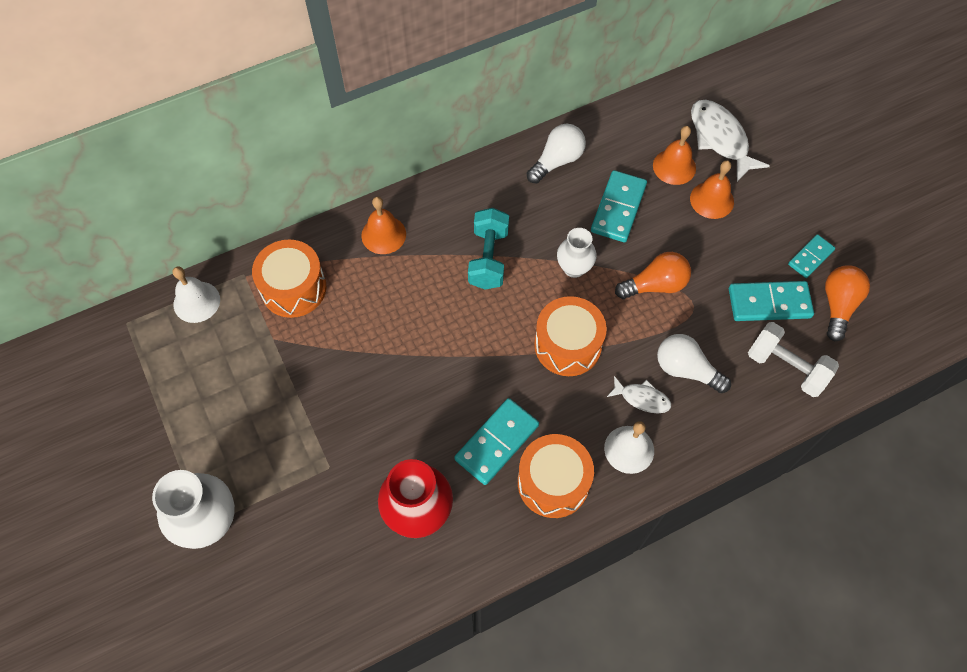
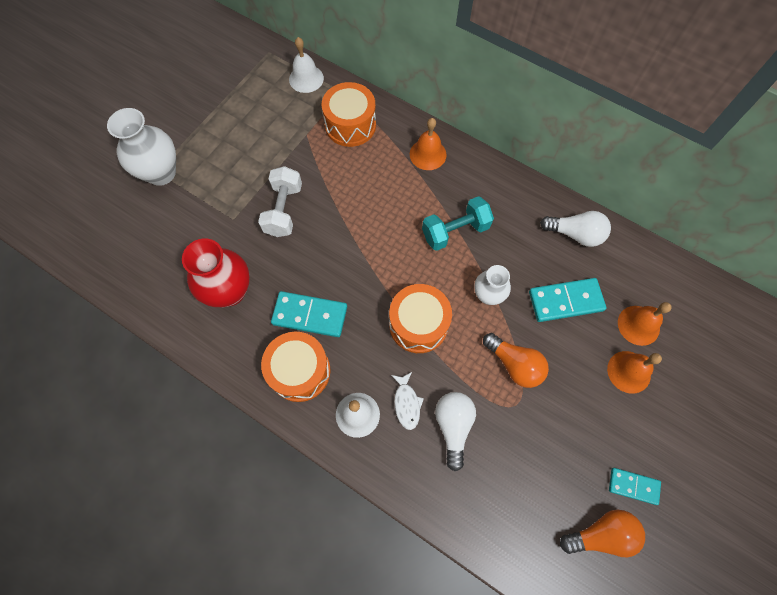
camera: 60 degrees right, 5 degrees up
(720, 139) = (696, 350): white fish -> none
(769, 303) = (561, 468): turquoise domino -> none
(786, 367) = (508, 512): white dumbbell -> white dumbbell (284, 210)

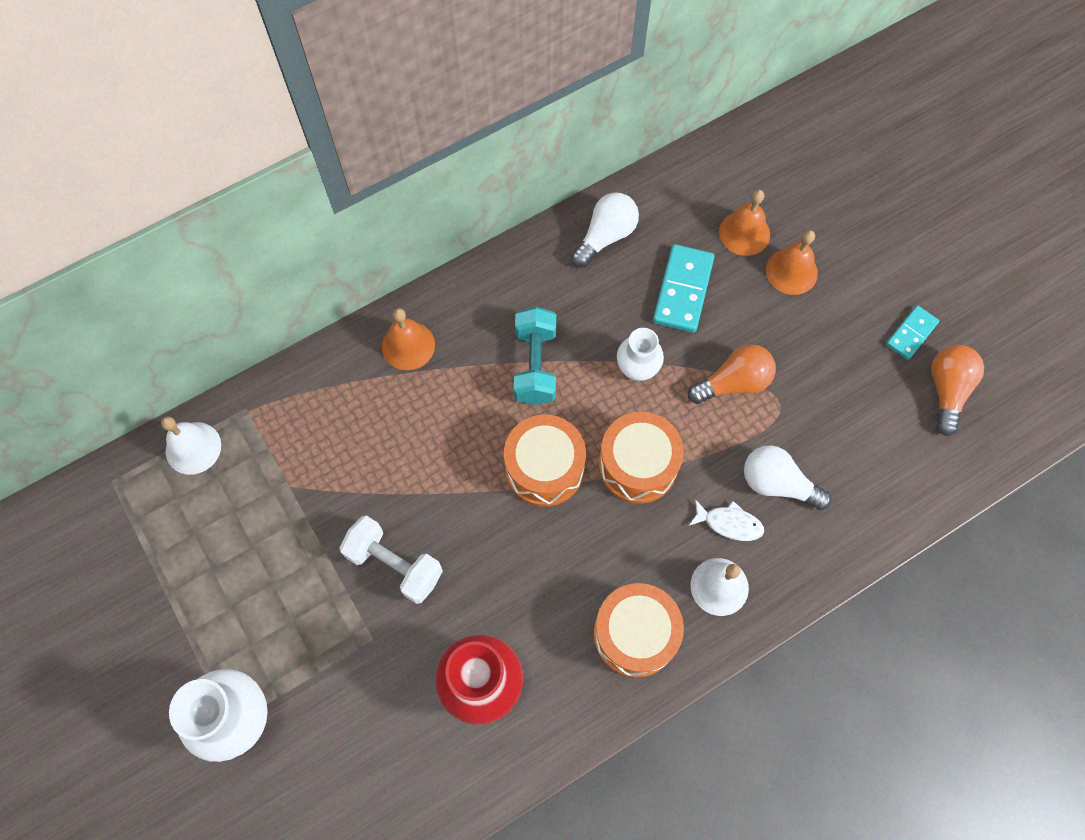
camera: 65 degrees left, 0 degrees up
(310, 315) = (565, 591): turquoise domino -> none
(350, 125) = (307, 421): orange drum -> orange drum (544, 468)

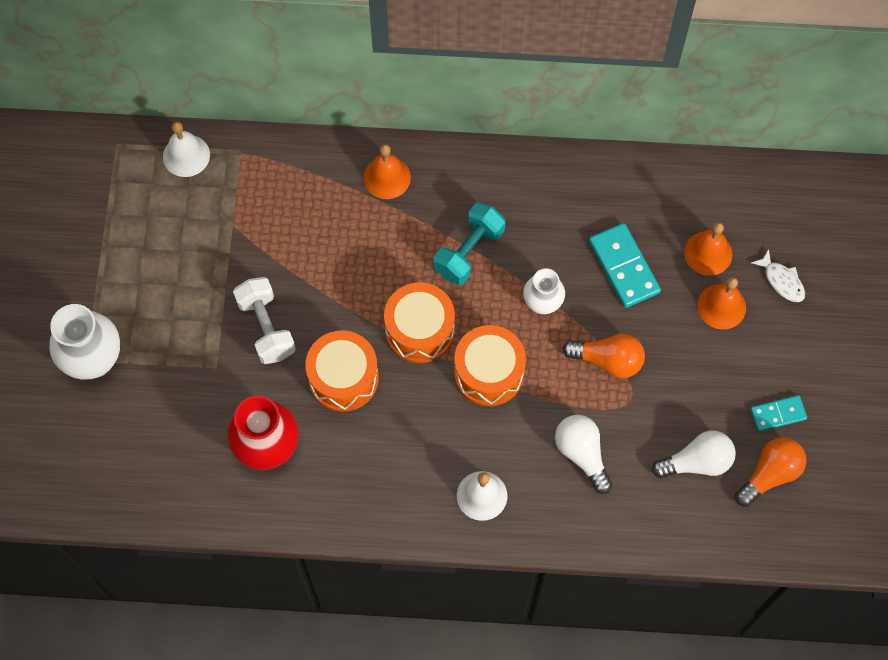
camera: 35 degrees right, 0 degrees up
(606, 236) = (596, 187): white light bulb -> white light bulb (697, 462)
(635, 634) = (397, 486): orange drum -> orange drum (343, 378)
(683, 290) = (624, 267): turquoise domino -> turquoise domino turned 75 degrees counterclockwise
(729, 523) = (524, 457): white fish -> white fish (782, 281)

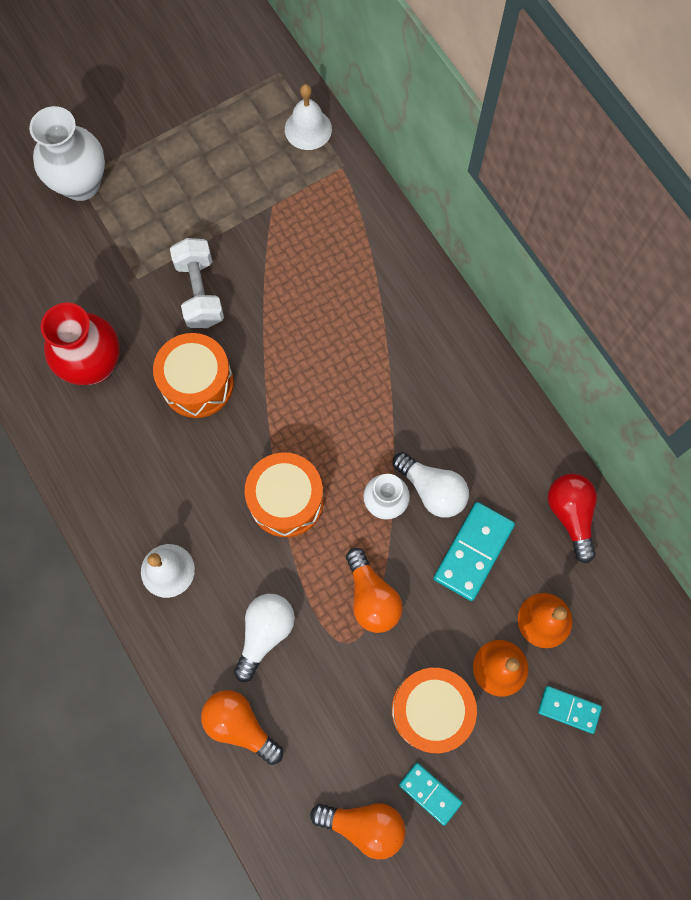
camera: 55 degrees right, 5 degrees up
(266, 327) = (200, 292): white dumbbell -> white dumbbell turned 45 degrees counterclockwise
(387, 177) = (407, 294): orange bell -> none
(419, 330) = (285, 416): orange drum -> orange drum (431, 710)
(469, 251) = (388, 407): turquoise dumbbell -> none
(639, 516) = (240, 725): none -> orange light bulb
(643, 183) = (570, 515): none -> red light bulb
(697, 462) = (329, 745): white light bulb -> white light bulb (432, 490)
(782, 281) = (569, 709): white fish -> turquoise domino

